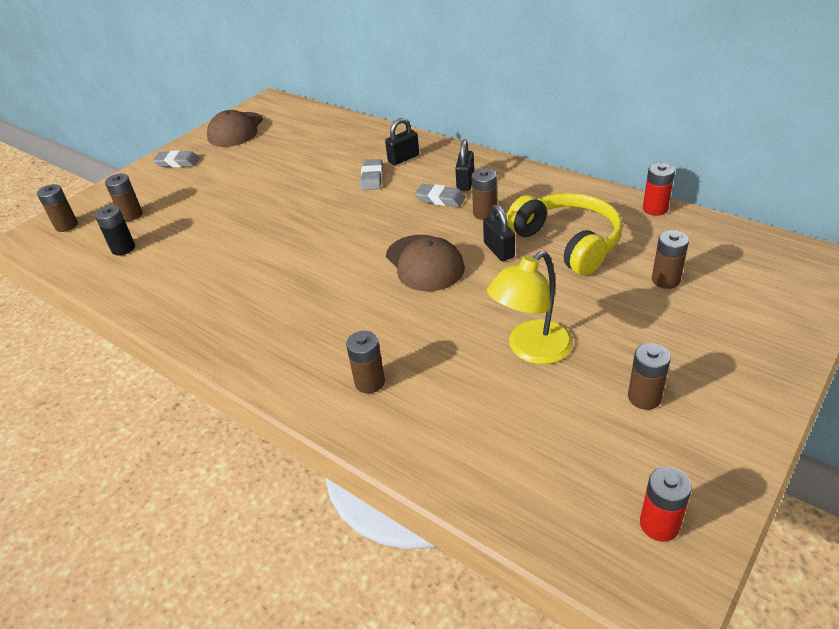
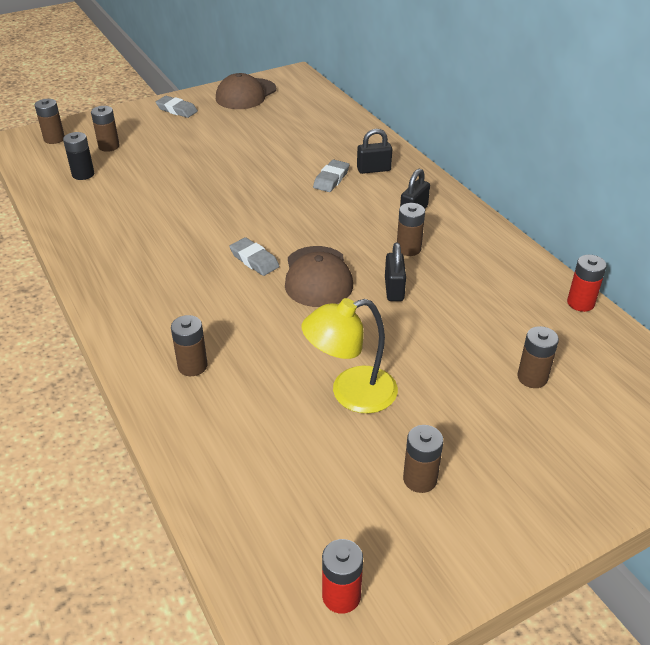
camera: 20 degrees right, 0 degrees up
(440, 199) = (378, 220): grey eraser -> grey eraser (254, 260)
(568, 242) = (465, 305): yellow headphones -> none

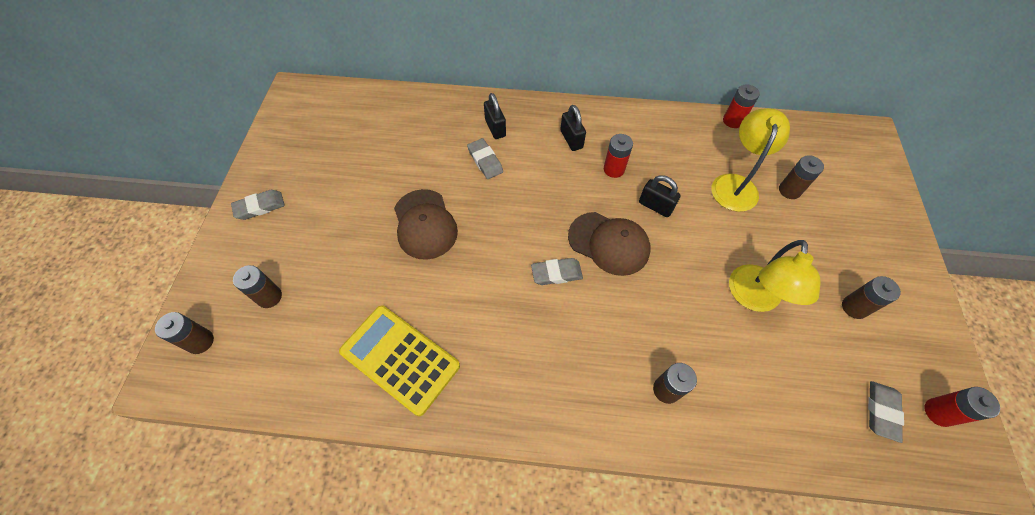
camera: 55 degrees left, 20 degrees up
(83, 174) = (301, 344): black battery -> none
(106, 218) = (400, 359): none -> yellow calculator
(246, 94) = (290, 142): brown cap -> brown cap (425, 224)
(298, 539) = (881, 411): none -> grey eraser
(373, 169) = (495, 128): black padlock -> black padlock turned 45 degrees counterclockwise
(408, 249) = (614, 169): brown battery -> red battery
(489, 333) = (735, 184): none -> yellow lamp

